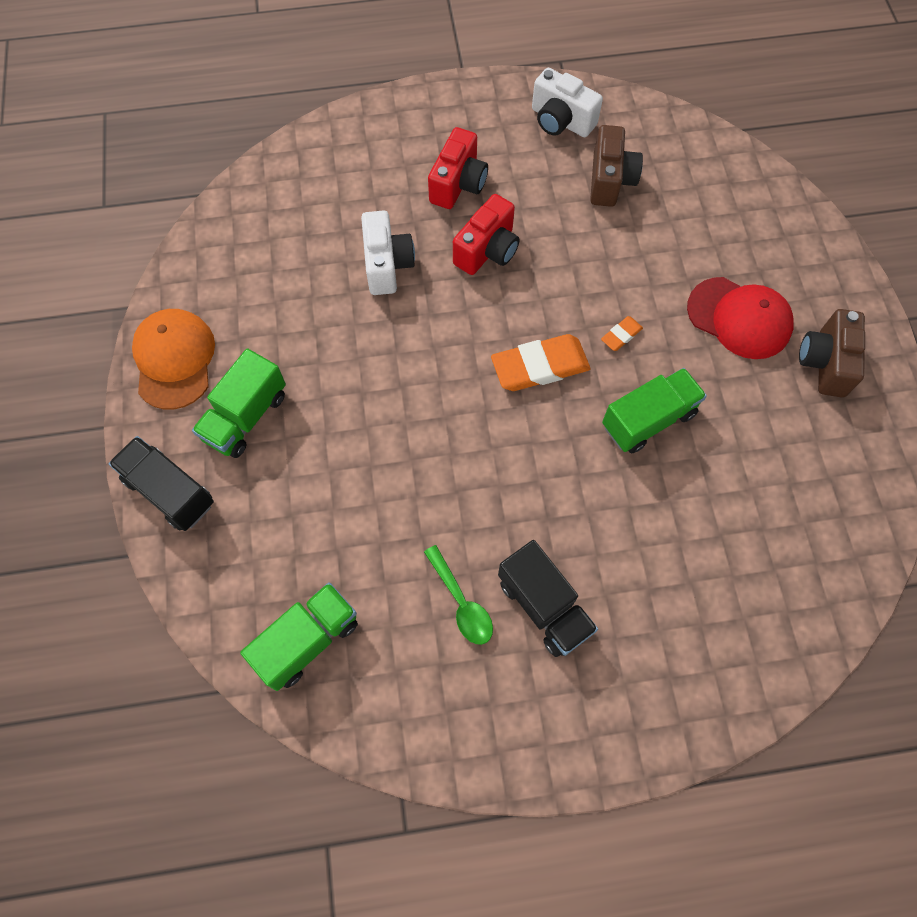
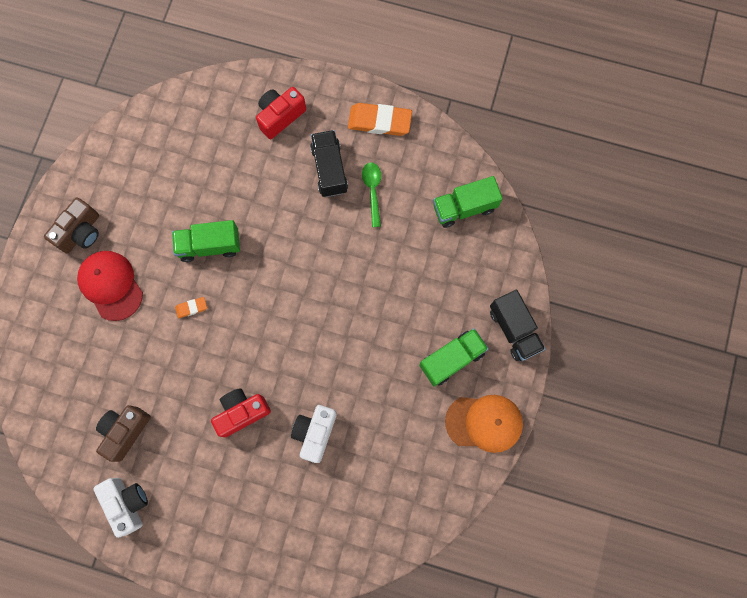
camera: 155 degrees left, 10 degrees up
(174, 360) = (484, 422): orange cap -> orange cap turned 105 degrees counterclockwise
(458, 184) = (233, 480): red camera -> red camera (280, 116)
(540, 366) = (254, 310): orange eraser -> orange eraser (379, 121)

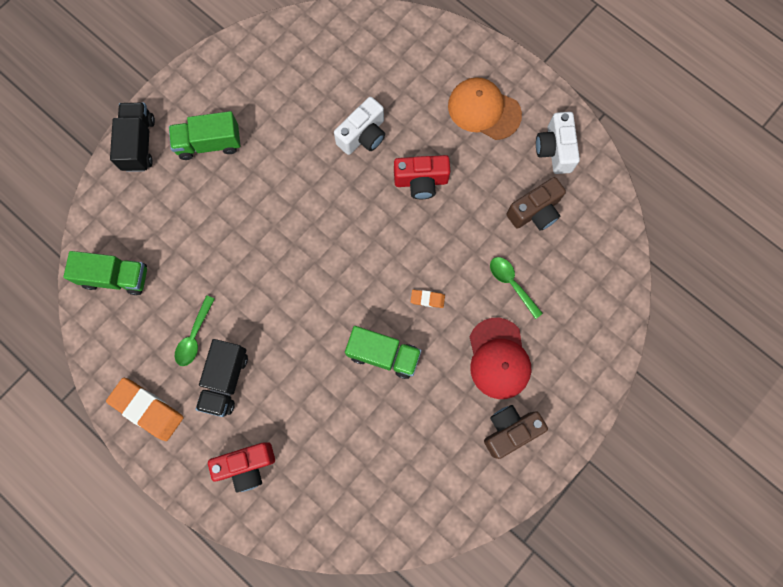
camera: 155 degrees left, 0 degrees up
(122, 354) = (511, 284): none -> green spoon
(484, 422) = (212, 79): orange cap -> orange cap (484, 110)

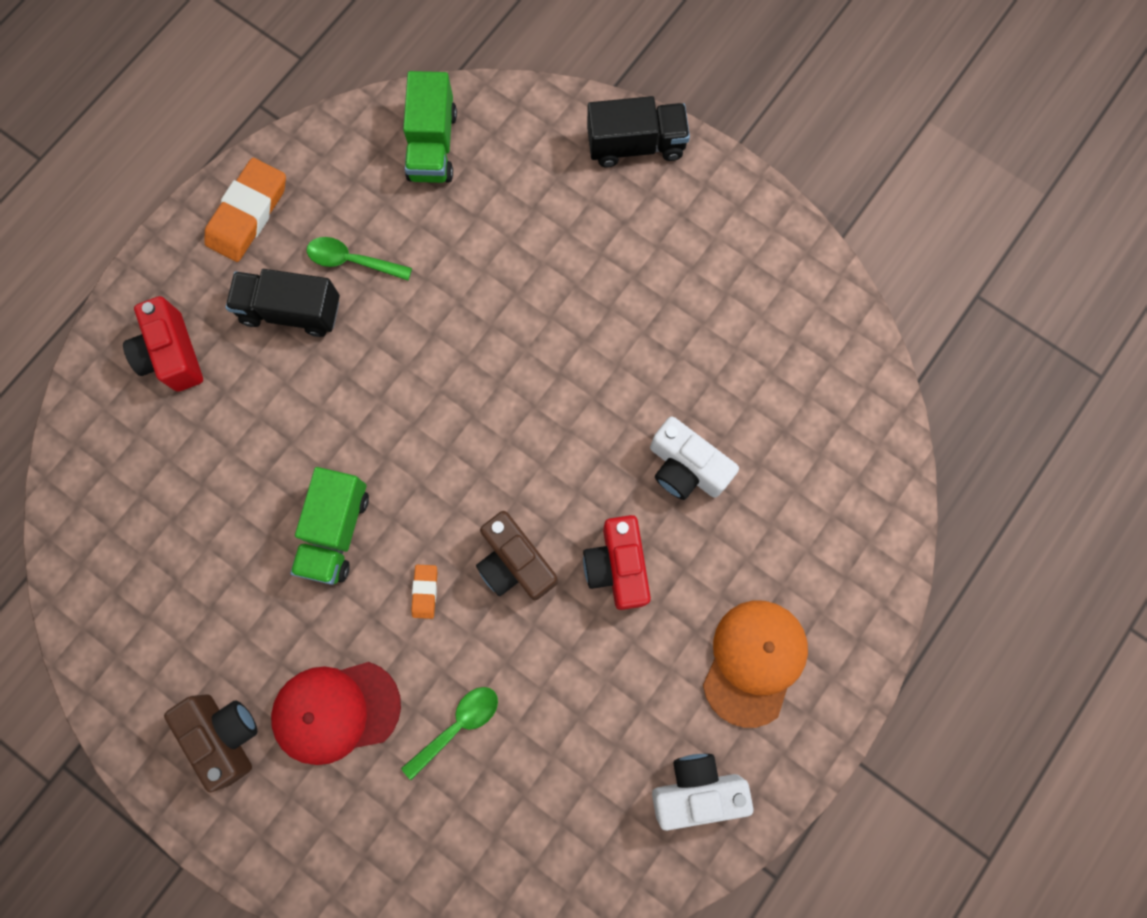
camera: 85 degrees right, 0 degrees up
(209, 143) = (647, 241): green truck -> none
(535, 212) = (582, 759): brown camera -> brown camera (515, 563)

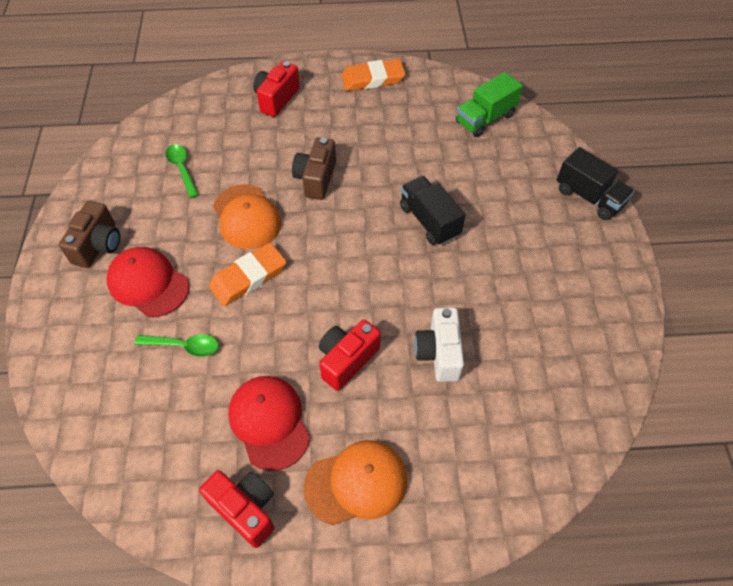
camera: 50 degrees right, 20 degrees down
(291, 311) = (342, 124): black truck -> black truck (429, 221)
(336, 531) = (247, 217): green truck -> orange cap
(352, 261) = (392, 129): green spoon -> green spoon (182, 169)
(425, 591) = (248, 277): orange eraser -> orange eraser, size x2.07
(515, 563) = (302, 307): brown camera -> brown camera (316, 178)
(623, 699) = (269, 422): none -> red cap
(696, 789) = (245, 509): white camera -> red camera

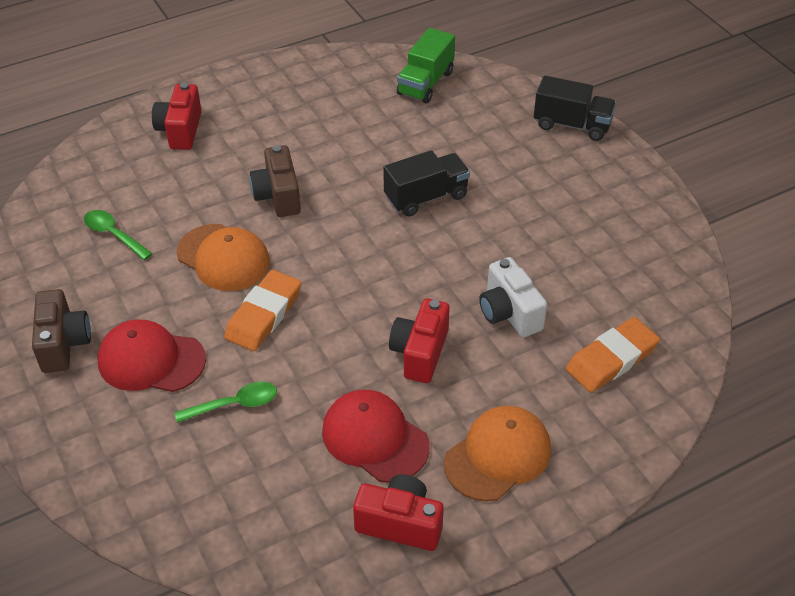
camera: 25 degrees left, 10 degrees down
(373, 79) = (279, 79): orange eraser -> orange eraser (611, 359)
(429, 221) = (426, 197): black truck -> black truck turned 120 degrees clockwise

